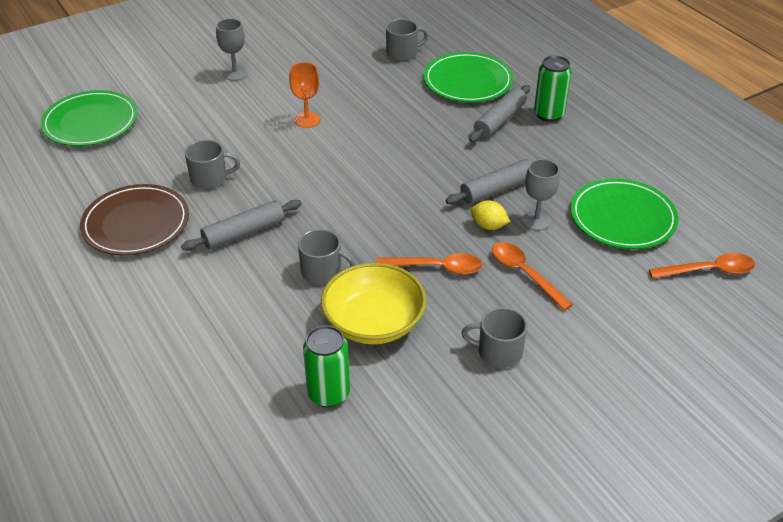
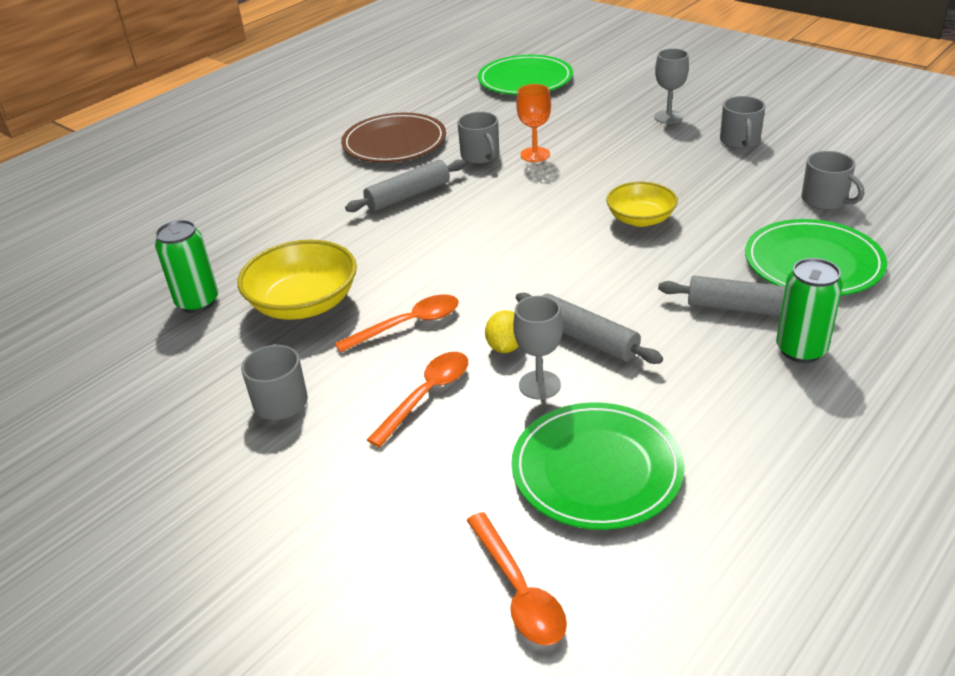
camera: 75 degrees right, 5 degrees down
(244, 233) = (408, 195): grey rolling pin -> grey rolling pin turned 75 degrees counterclockwise
(307, 120) = (621, 177): orange goblet -> orange goblet (535, 154)
(322, 272) = (369, 253): grey mug -> grey mug (740, 141)
(371, 128) = (640, 219): none -> yellow bowl
(437, 267) = (408, 325): orange spoon -> orange spoon turned 105 degrees counterclockwise

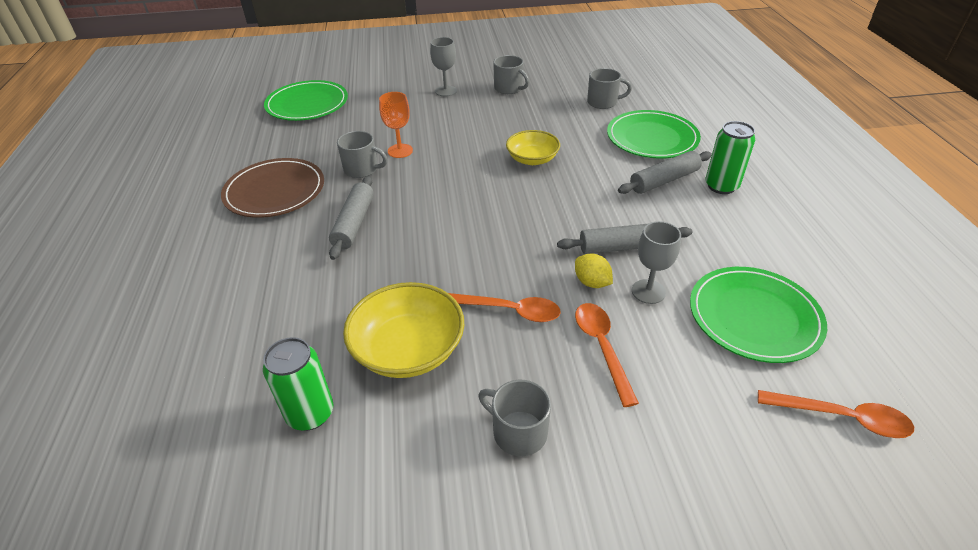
camera: 50 degrees left, 5 degrees up
(408, 325) = (510, 311): orange spoon -> orange spoon turned 90 degrees clockwise

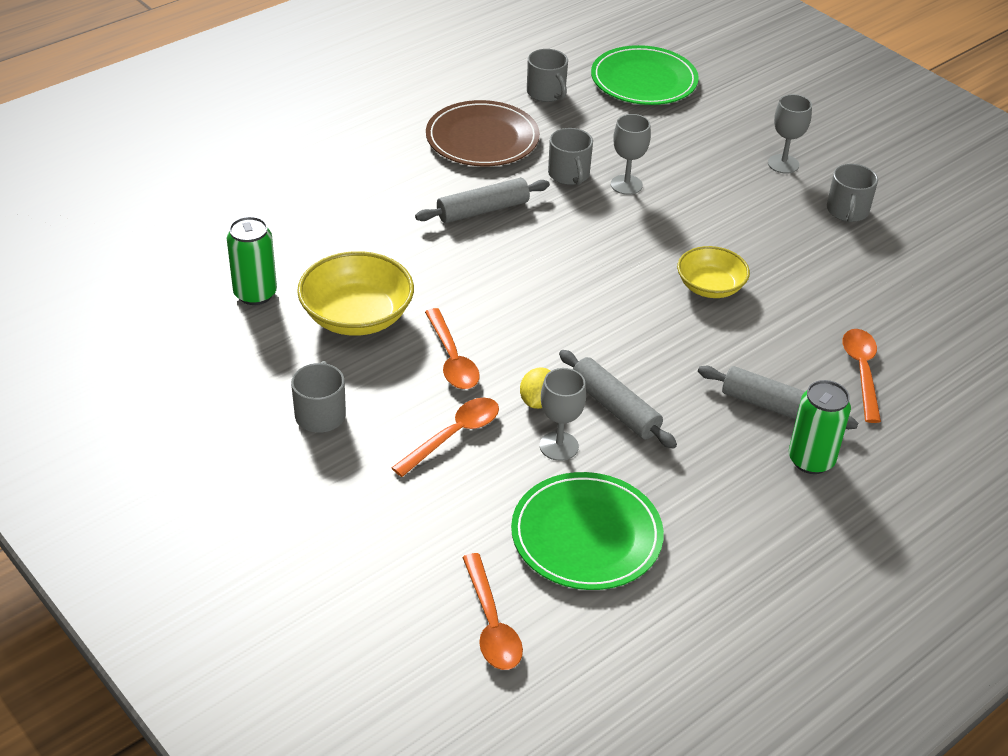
camera: 55 degrees right, 0 degrees up
(400, 151) = (626, 185): orange goblet -> grey goblet
(603, 102) = (904, 302): grey mug -> grey mug (546, 93)
(652, 138) = (861, 371): green plate -> orange spoon

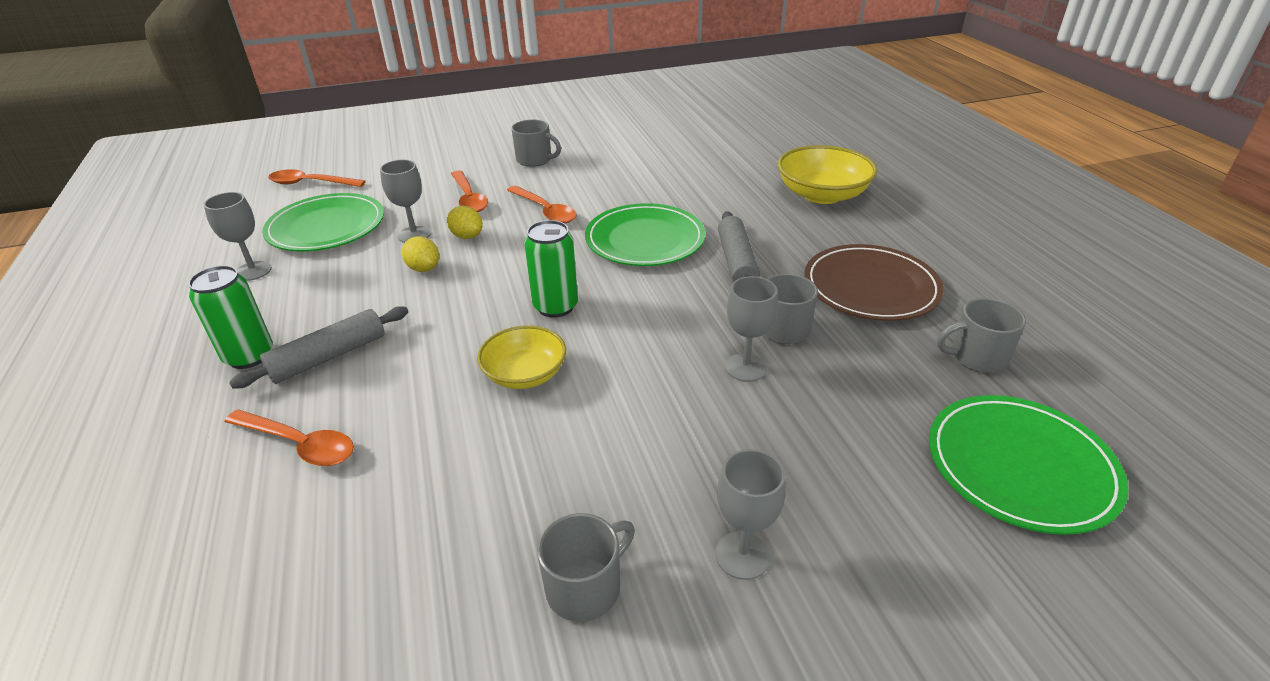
camera: 115 degrees right, 5 degrees down
(255, 294) = (676, 154): green can -> green can (555, 306)
(357, 316) = (624, 184): yellow bowl -> yellow bowl (822, 195)
(452, 359) = (545, 211): orange spoon -> orange spoon turned 135 degrees counterclockwise
(474, 272) = (645, 239): none -> green plate
(615, 408) = (424, 268): grey rolling pin -> yellow lemon
(704, 545) = (253, 271): none -> grey goblet
(847, 211) = (585, 587): grey mug -> grey mug turned 105 degrees clockwise

